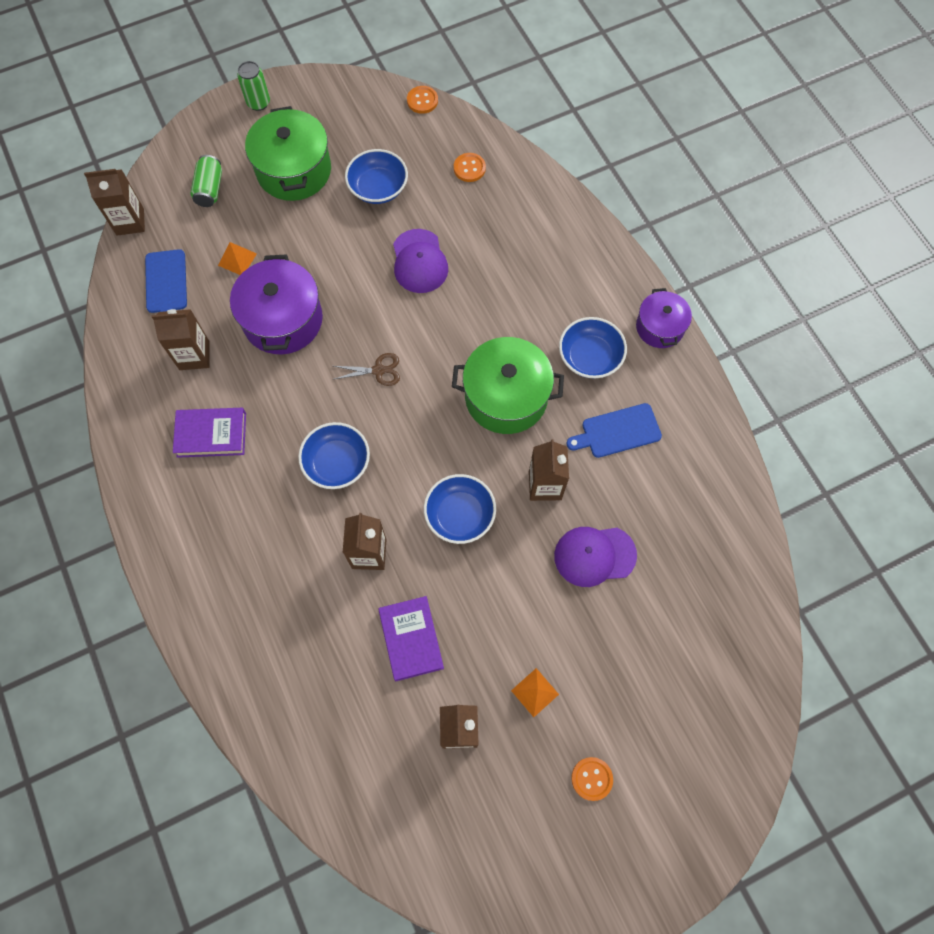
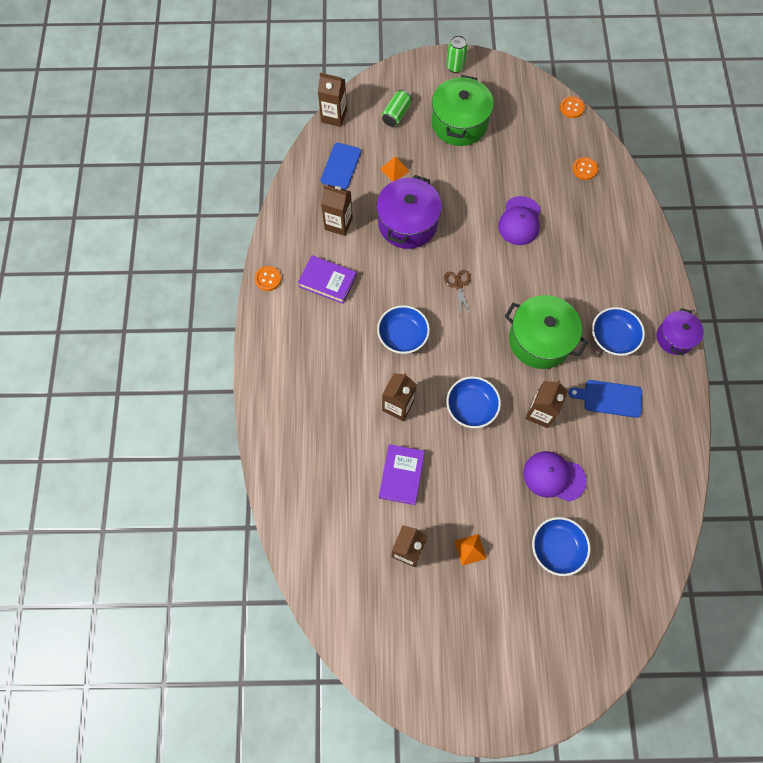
camera: 25 degrees right, 0 degrees up
(378, 188) = (513, 158): blue bowl -> blue bowl (557, 548)
(378, 370) = (458, 285): brown scissors -> brown scissors turned 120 degrees counterclockwise
(591, 778) = (484, 625): orange button -> orange button (268, 279)

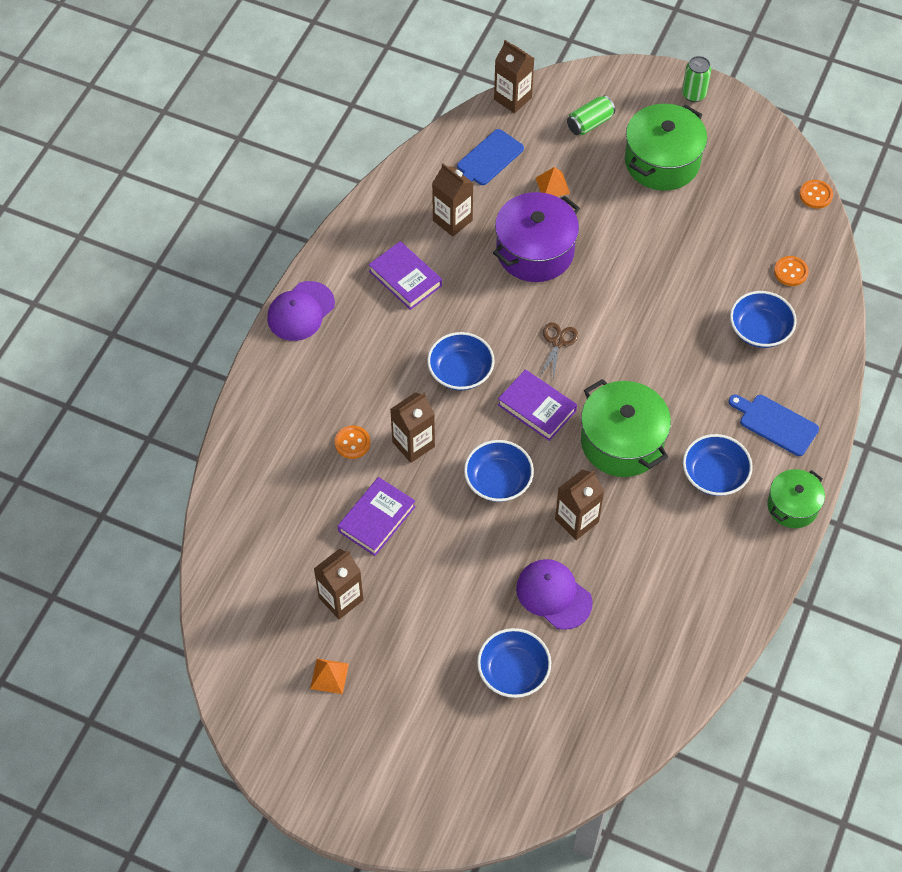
camera: 25 degrees right, 10 degrees down
(268, 279) = (338, 249): orange button -> orange button (352, 443)
(469, 340) = (537, 408): none -> purple book
(470, 549) = (412, 629): orange pyramid -> orange pyramid (329, 676)
(520, 221) = (674, 300): purple cap -> purple cap (301, 311)
(587, 219) = (759, 330): none -> blue bowl
(609, 398) = (670, 539): blue cutting board -> blue cutting board (775, 423)
(674, 337) = (792, 506): purple pot -> green pot

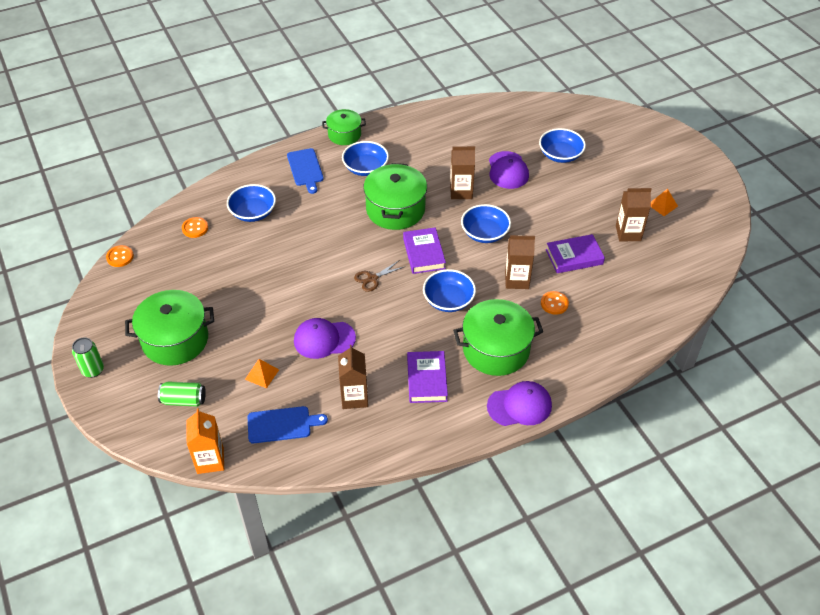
camera: 140 degrees left, 10 degrees down
(368, 351) = (496, 349): none -> green pot
(512, 98) = (210, 460): brown carton -> orange carton
(535, 251) = (324, 339): purple pot -> purple cap

